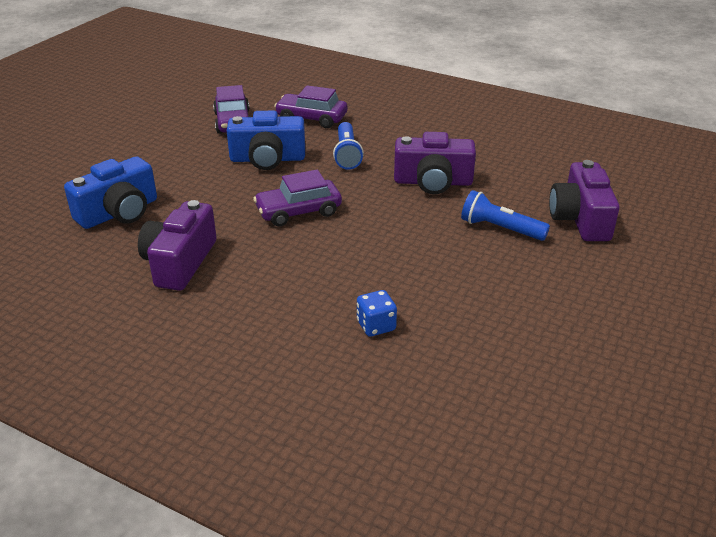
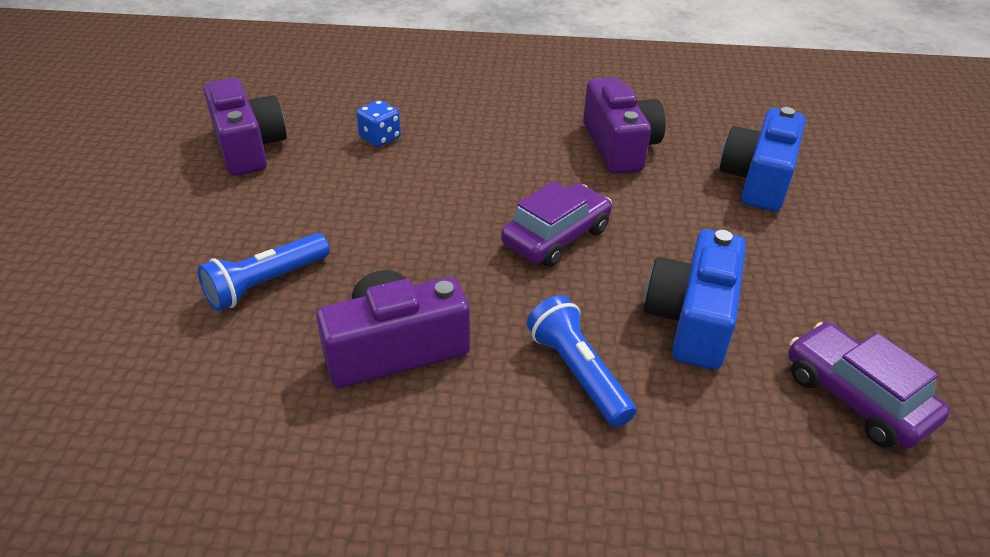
camera: 155 degrees right, 5 degrees up
(267, 159) = (692, 319): blue camera -> blue camera turned 45 degrees counterclockwise
(311, 118) = (733, 466): purple car -> none
(500, 229) = (266, 283): blue flashlight -> blue flashlight turned 135 degrees clockwise
(580, 219) = (136, 337): purple camera -> purple camera (248, 147)

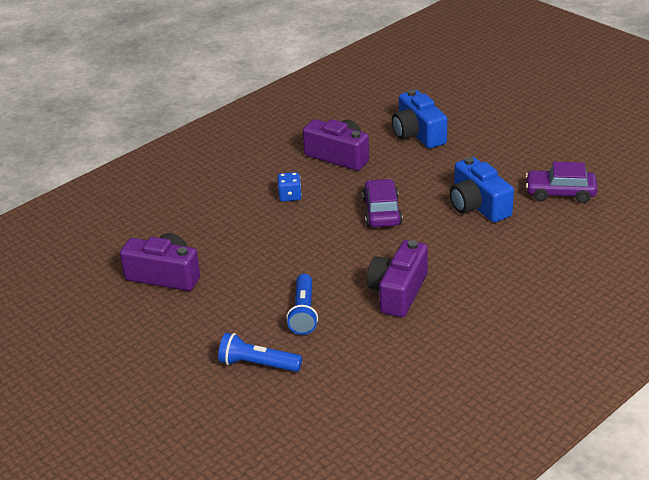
camera: 45 degrees left, 5 degrees down
(380, 138) = (222, 226): blue dice -> blue dice (290, 196)
(578, 373) = (471, 250): blue flashlight -> blue flashlight (258, 364)

